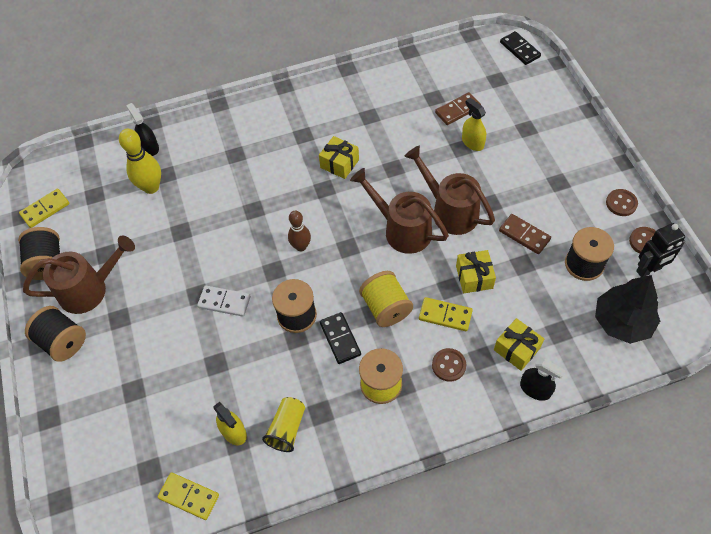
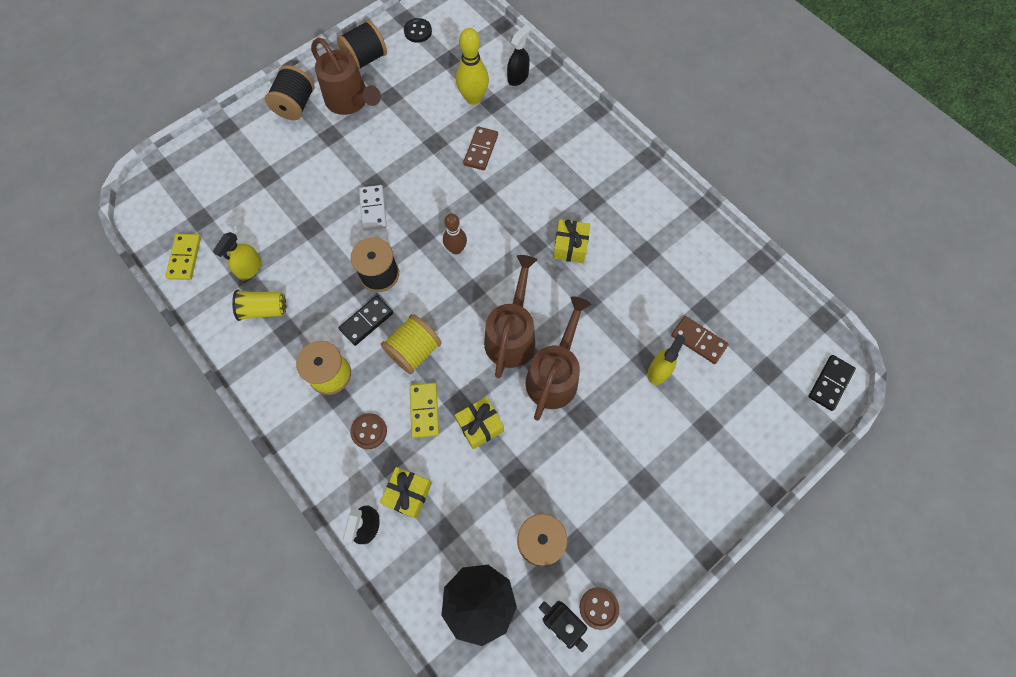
camera: 65 degrees right, 10 degrees up
(45, 209) = (418, 31): yellow domino -> black button
(524, 235) = (554, 464): brown domino -> brown domino (481, 150)
(621, 203) = (644, 566): brown button -> none

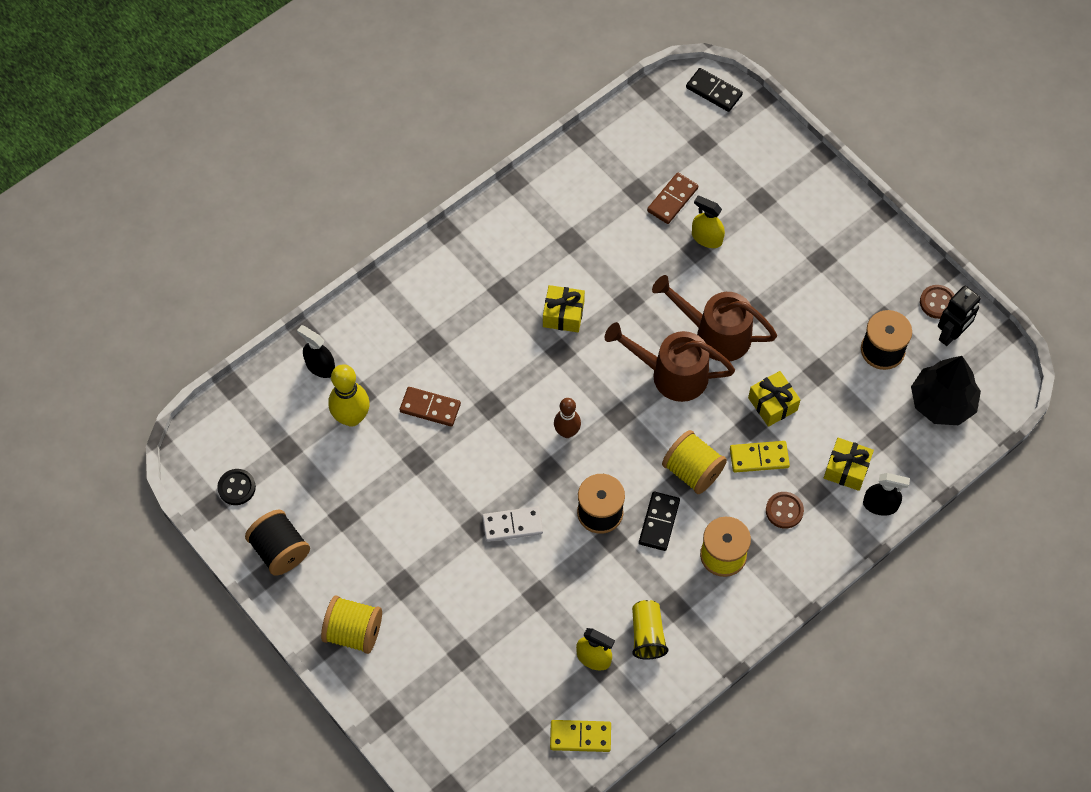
camera: 90 degrees left, 5 degrees down
(295, 105) = (353, 632): black spool -> yellow spool
(351, 101) = (350, 563): brown watering can -> none
(366, 321) = (659, 522): black domino -> black domino turned 60 degrees clockwise

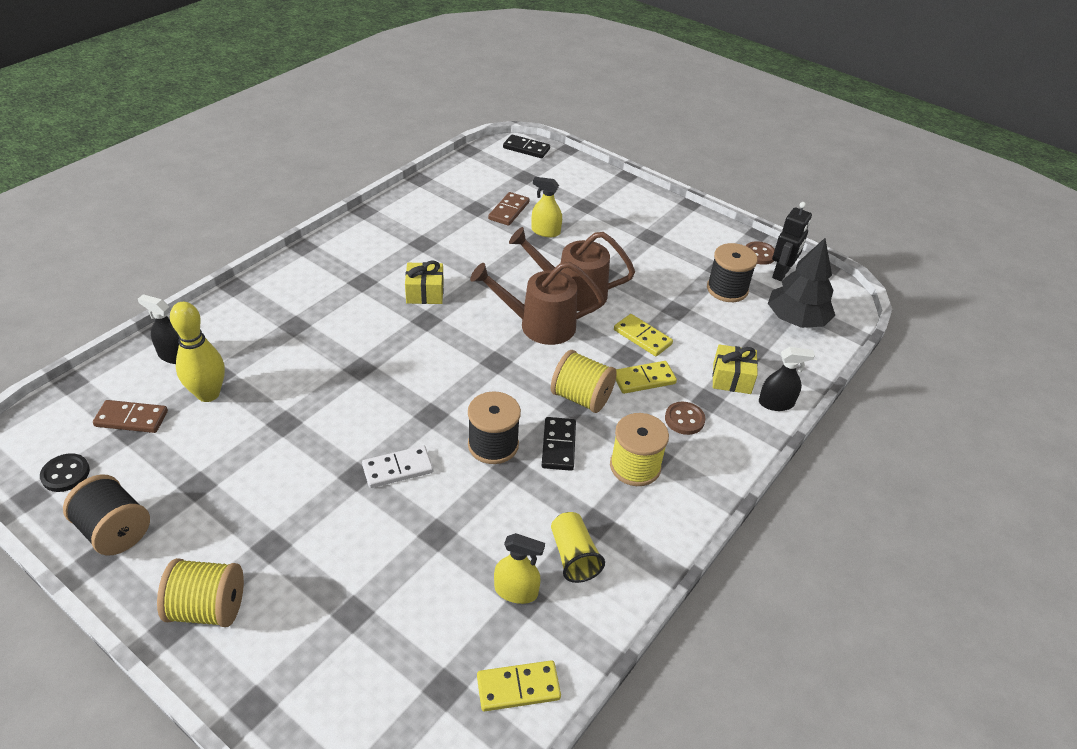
camera: 15 degrees left, 20 degrees down
(430, 408) = (296, 376): brown domino -> brown domino (131, 418)
(567, 432) = (444, 380): brown bowling pin -> none
(772, 404) = (642, 337): yellow gift -> yellow domino

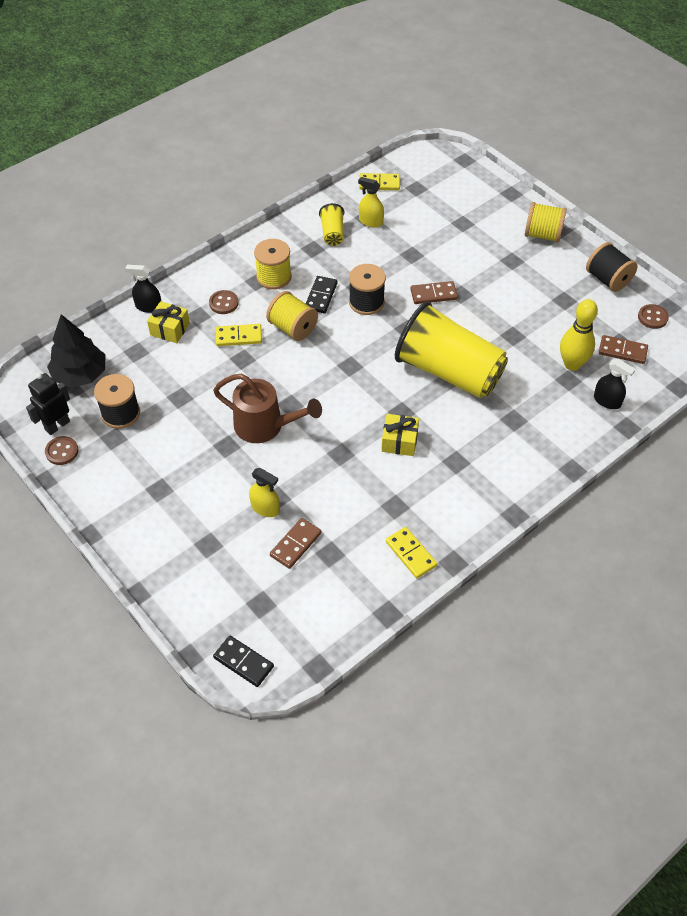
camera: 165 degrees left, 10 degrees up
(65, 474) = (652, 317): black button -> brown button
(373, 368) = (448, 371): none -> yellow cup
(398, 469) = (433, 294): white domino -> brown domino
(538, 325) = (306, 395): brown watering can -> none
(642, 337) = (222, 373): yellow domino -> yellow domino (410, 554)

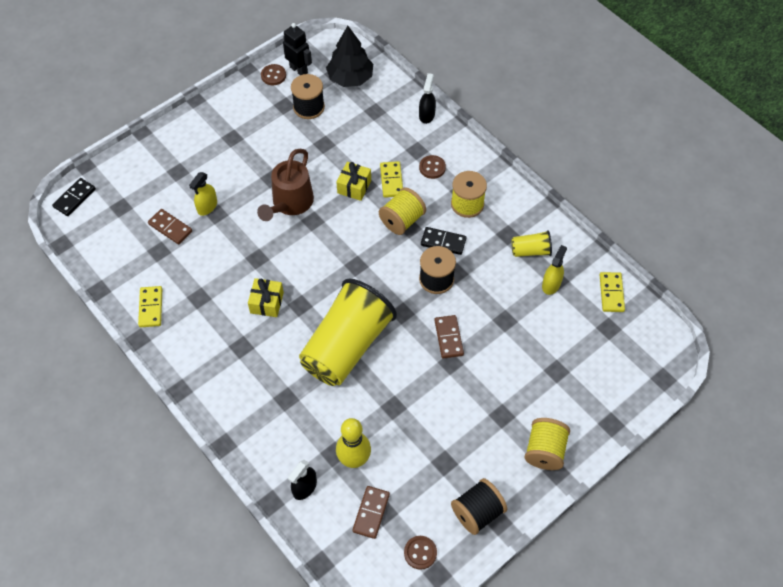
camera: 90 degrees right, 5 degrees up
(170, 329) = (400, 131): yellow gift -> yellow gift (354, 186)
(410, 554) = (150, 308): yellow domino -> yellow domino turned 60 degrees counterclockwise

